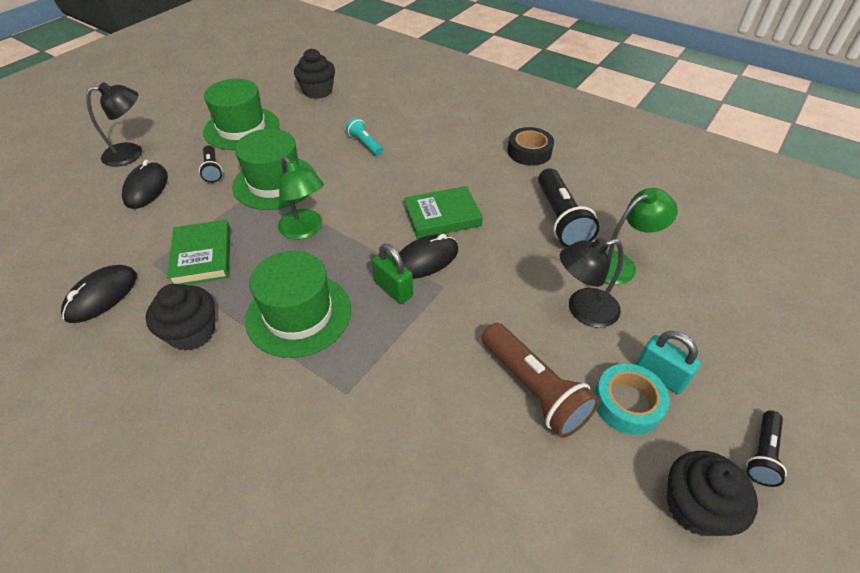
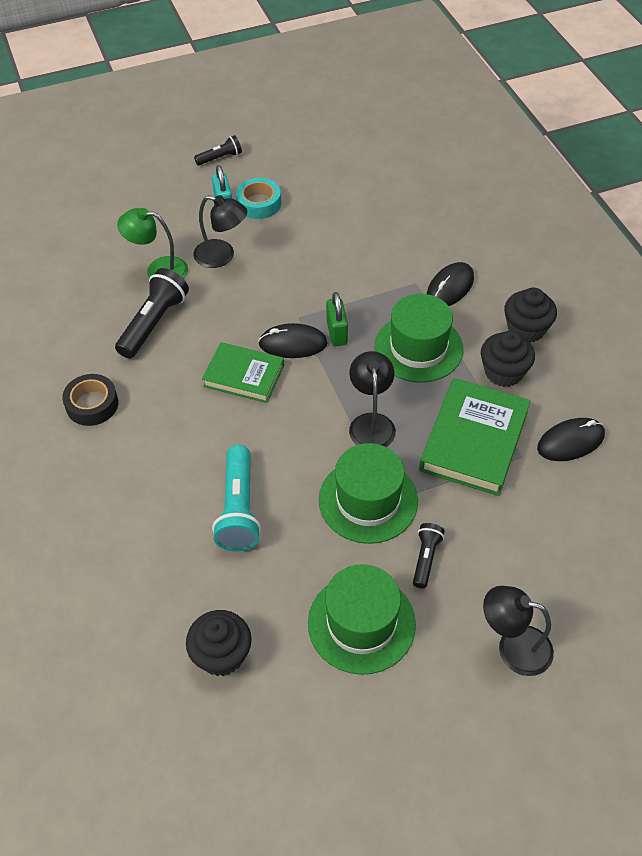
camera: 145 degrees left, 5 degrees up
(146, 188) = (507, 567): black mouse -> black mouse (450, 287)
(202, 256) = (474, 441): green book -> green book, size x1.52
(305, 230) = (371, 423): green lamp -> black lamp
(365, 144) = (239, 509): turquoise flashlight -> turquoise flashlight, size x1.80
(534, 389) = (302, 233): brown flashlight -> none
(695, 506) = (278, 159): black cupcake -> black cupcake (526, 329)

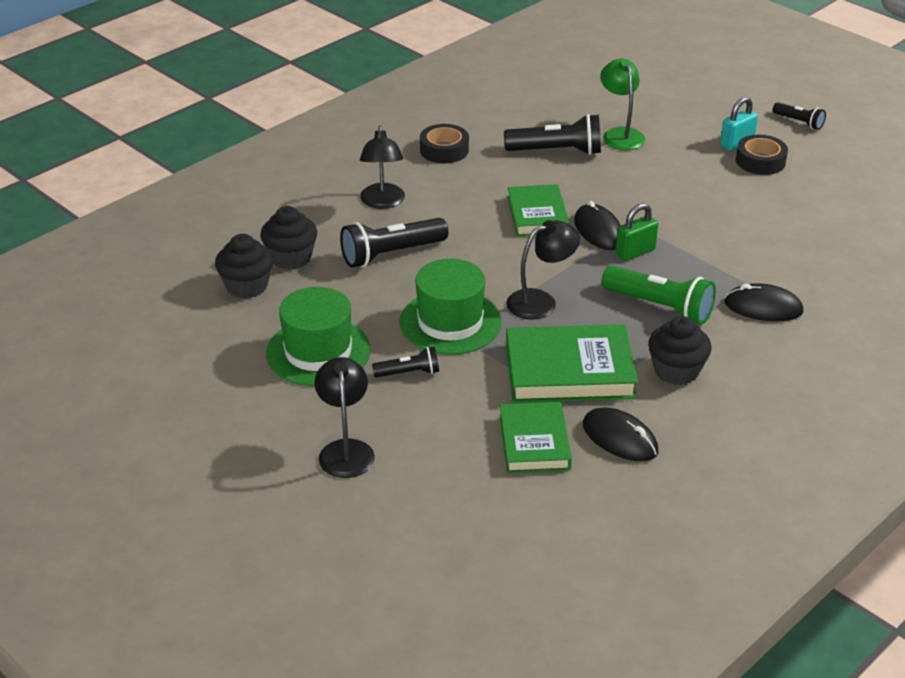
camera: 65 degrees right, 15 degrees down
(222, 256) = (670, 161): black lamp -> black lamp (382, 202)
(239, 509) = (391, 254): turquoise flashlight -> black flashlight
(259, 203) = (760, 161): turquoise tape -> black tape
(418, 348) = (660, 307): green hat -> green flashlight
(526, 329) = (752, 373): black cupcake -> black cupcake (291, 258)
(554, 500) = (534, 442): none -> green book

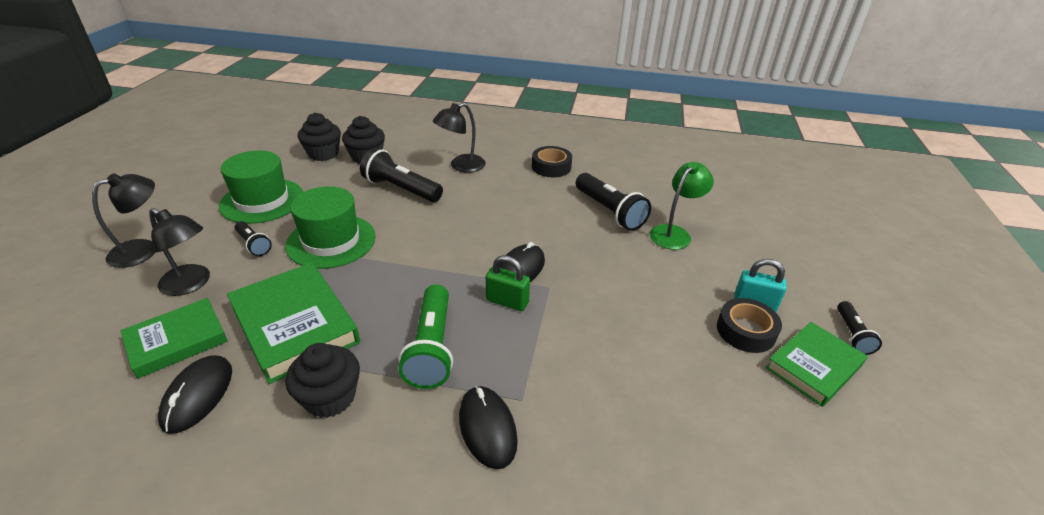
camera: 55 degrees right, 0 degrees up
(537, 215) = (511, 232): green book -> green book (813, 366)
(541, 301) = (390, 274): black lamp -> black lamp (191, 284)

